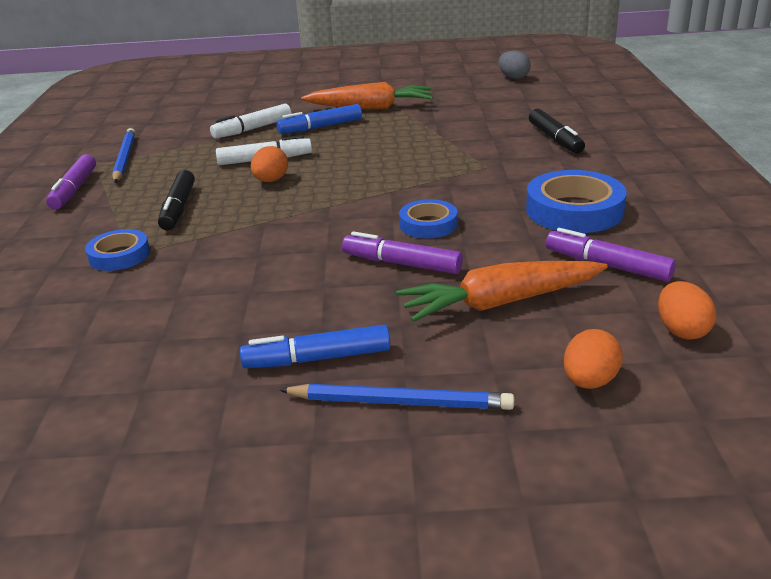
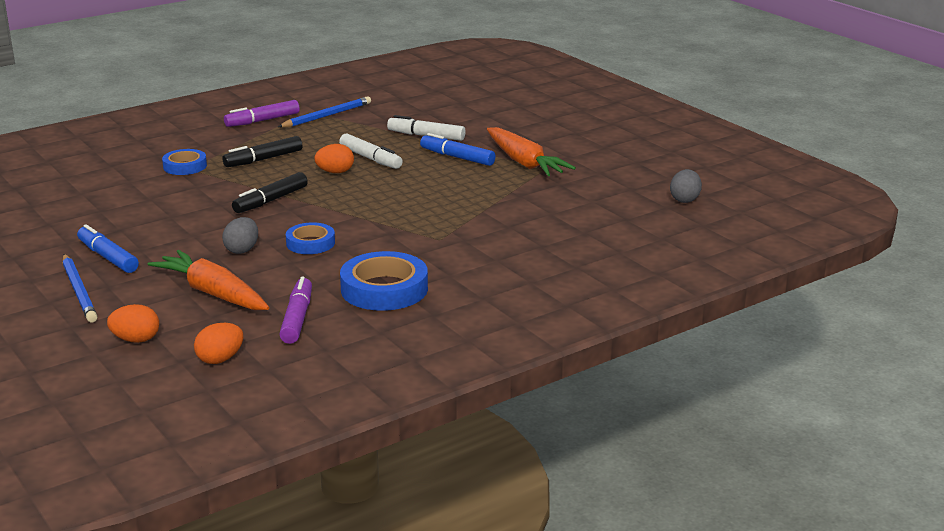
camera: 55 degrees right, 5 degrees down
(401, 264) = (242, 250): purple marker -> grey egg
(555, 139) = (533, 252): black marker -> black marker (270, 200)

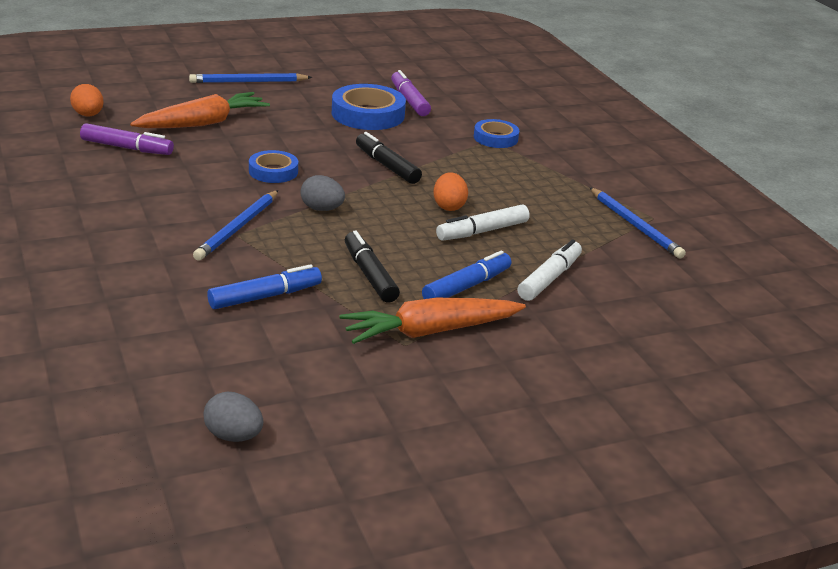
camera: 100 degrees right, 5 degrees up
(108, 257) = (303, 94): blue marker -> blue marker (265, 297)
(136, 340) = (149, 93): orange egg -> none
(242, 250) = (280, 142): grey egg -> grey egg (322, 209)
(262, 120) = (623, 187): purple marker -> purple marker (409, 100)
(263, 159) = (501, 175): black marker -> black marker (370, 275)
(384, 289) = (147, 190): blue tape -> blue tape (368, 114)
(428, 240) = (238, 228): none -> blue pencil

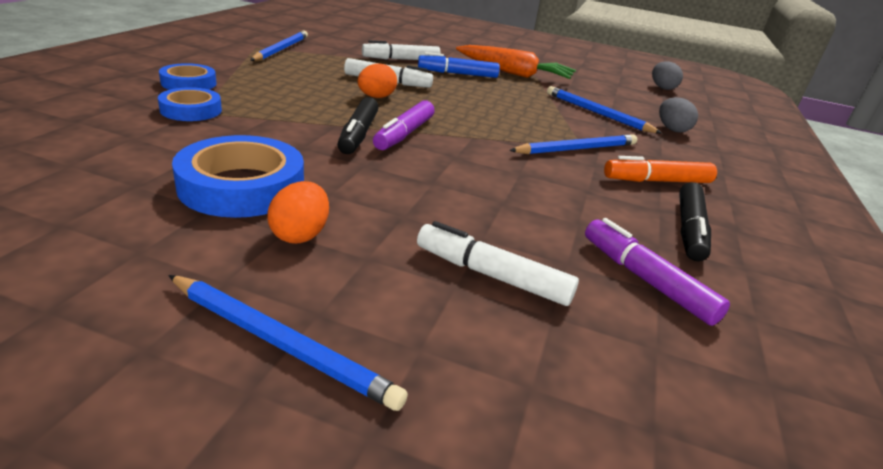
camera: 140 degrees left, 0 degrees up
(88, 115) = (694, 396): orange egg -> orange egg (300, 235)
(152, 222) = (657, 181): none -> orange marker
(203, 123) = (492, 275): orange carrot -> white marker
(265, 297) = (597, 113): blue marker -> blue pencil
(273, 171) = (482, 175): blue tape -> blue tape (189, 83)
(322, 209) = (484, 133): grey egg -> grey egg (672, 129)
(370, 275) = (510, 96): black marker -> black marker (689, 230)
(409, 100) = (140, 179): purple marker -> purple marker (404, 134)

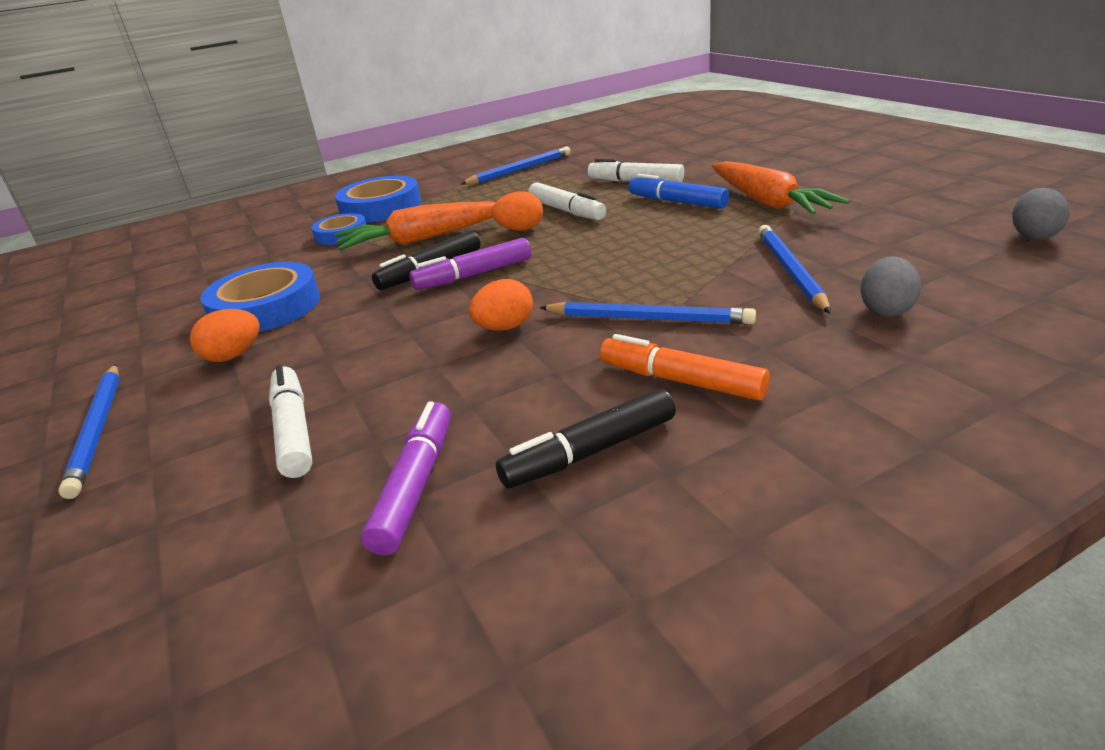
camera: 50 degrees right, 0 degrees up
(189, 83) = (380, 207): blue tape -> blue tape, size x1.67
(297, 109) = (422, 239): none -> orange carrot
(502, 168) = (505, 328): none -> orange egg

